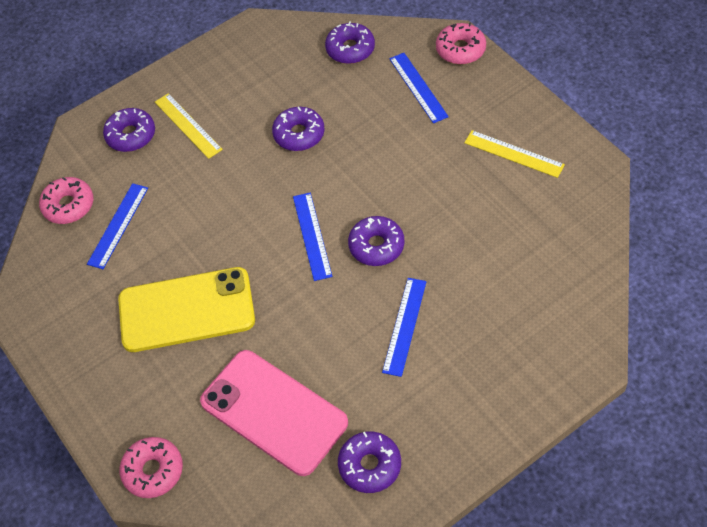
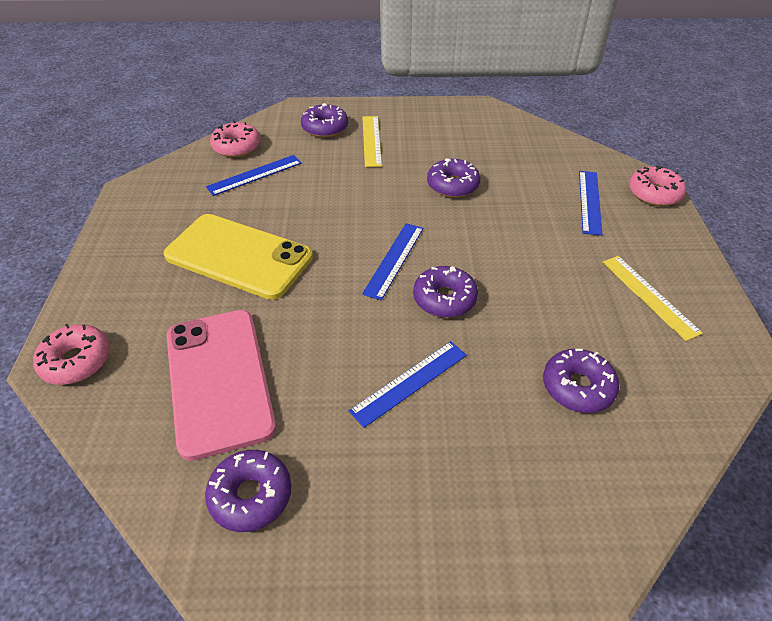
camera: 30 degrees right, 10 degrees down
(350, 49) = (549, 151): purple donut -> purple donut (577, 387)

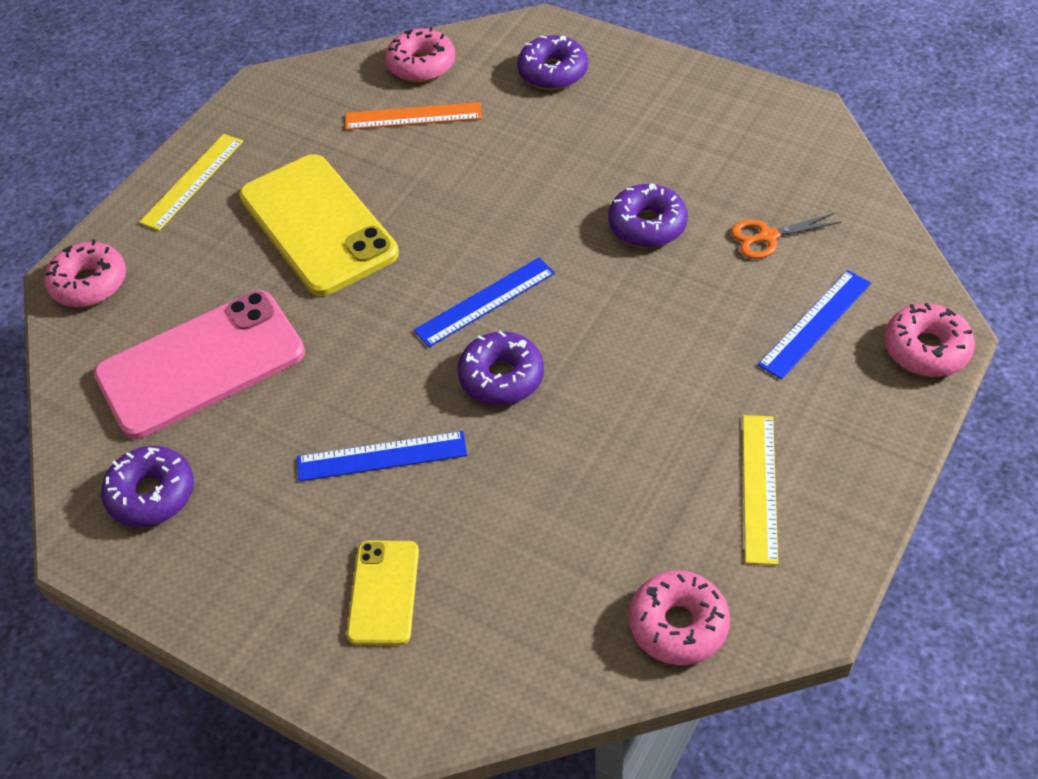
camera: 35 degrees right, 5 degrees up
(219, 380) = (201, 364): pink phone -> pink phone turned 45 degrees clockwise
(255, 175) = (413, 116): blue ruler -> orange ruler
(371, 140) = (598, 114): yellow ruler -> yellow ruler (192, 181)
(493, 475) = (384, 592): none -> yellow phone
(523, 169) = (768, 237): none -> orange scissors
(577, 387) = (558, 550): purple donut -> none
(688, 396) = (678, 624): none -> pink donut

